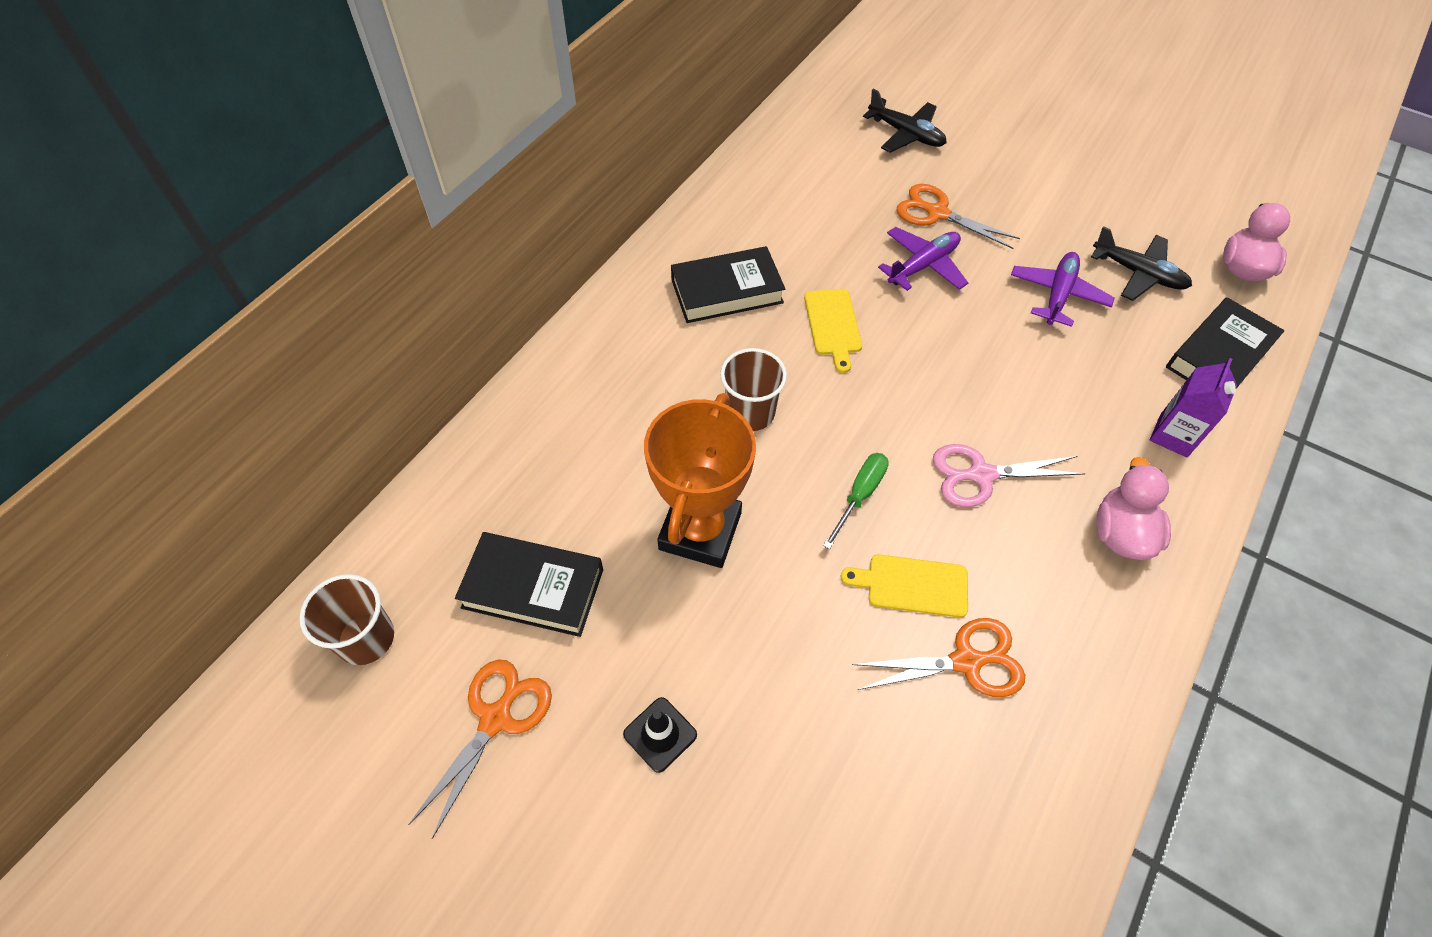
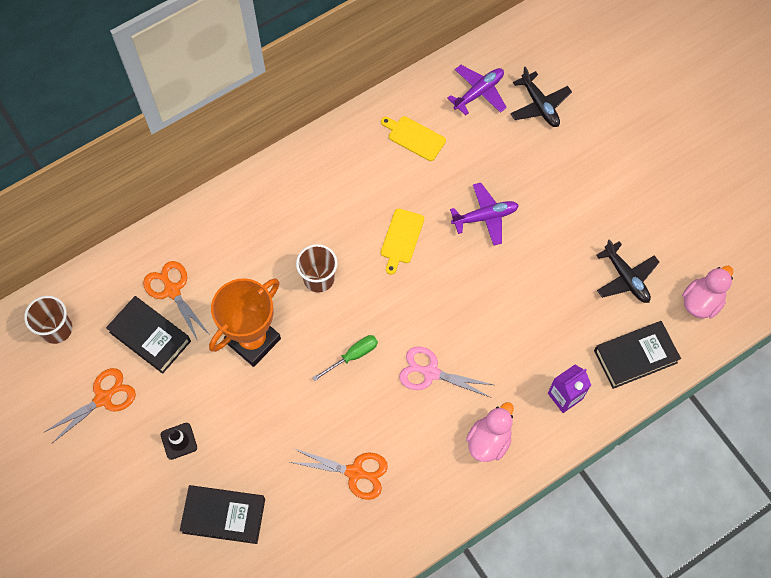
camera: 25 degrees right, 10 degrees up
(727, 291) = (349, 188): black book -> black book (224, 516)
(912, 585) = (351, 420): yellow cutting board -> yellow cutting board (414, 137)
(937, 213) = (520, 180): orange scissors -> orange scissors (172, 290)
(1057, 295) = (560, 272): purple plane -> purple plane (478, 92)

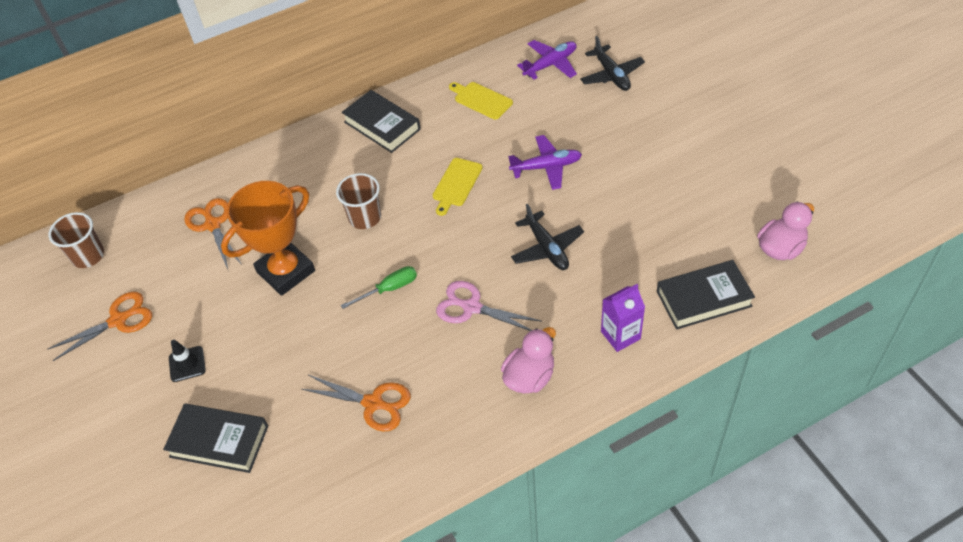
camera: 10 degrees right, 15 degrees down
(150, 337) = (180, 265): black book -> black book (382, 126)
(626, 278) = (695, 224): black plane -> black plane (547, 248)

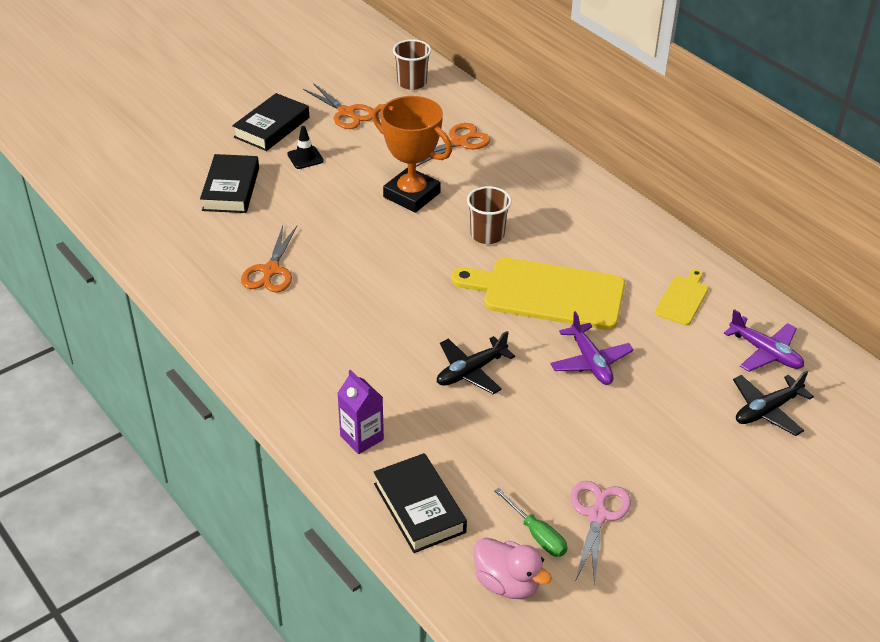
camera: 75 degrees right, 10 degrees down
(382, 126) = (618, 228): black book -> black book (272, 127)
(389, 289) = (400, 263): green screwdriver -> green screwdriver (537, 534)
(456, 184) = (547, 293): yellow cutting board -> yellow cutting board, size x2.09
(472, 307) = (385, 322): pink scissors -> pink scissors (597, 515)
(529, 377) = (305, 371): pink duck -> none

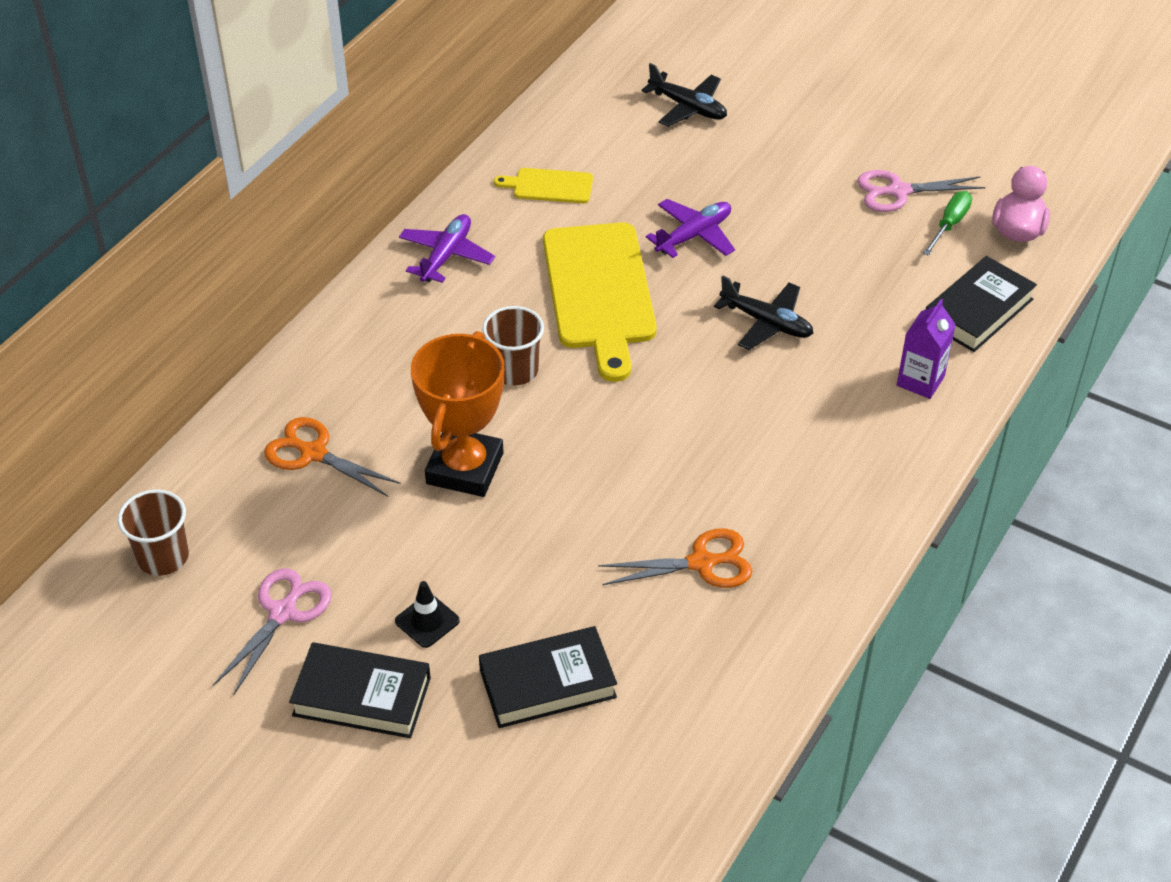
camera: 110 degrees left, 5 degrees up
(346, 113) = (283, 613): orange scissors -> pink scissors
(765, 352) = (603, 118): purple plane -> purple plane (446, 255)

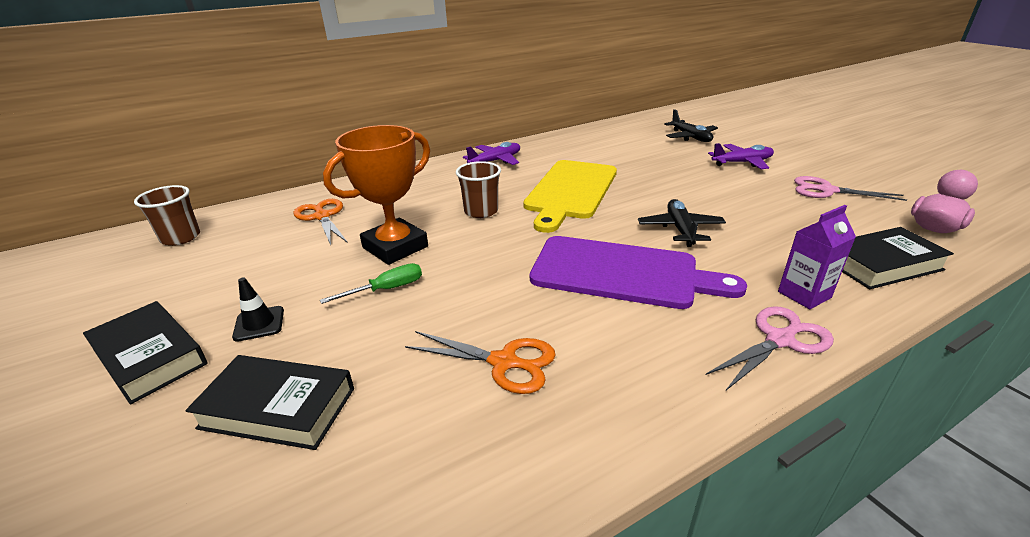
camera: 30 degrees right, 15 degrees down
(283, 613) = (189, 286): pink scissors -> pink scissors (780, 340)
(549, 186) = (580, 149): yellow cutting board -> none
(694, 235) = (655, 181): purple plane -> purple plane (742, 163)
(741, 414) = (622, 273): none -> purple cutting board
(766, 322) = (680, 229): black plane -> black plane turned 150 degrees counterclockwise
(949, 224) = (867, 213): green screwdriver -> green screwdriver (386, 289)

